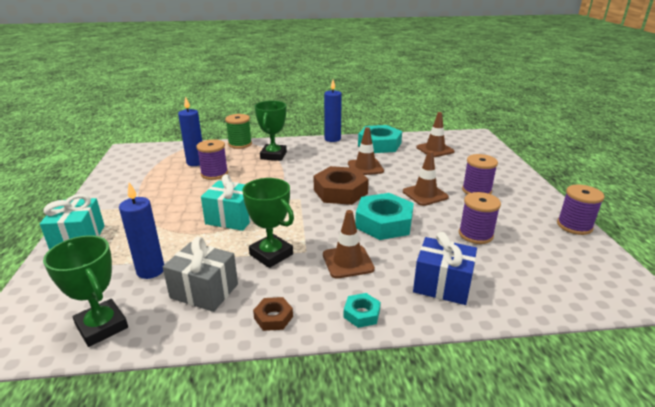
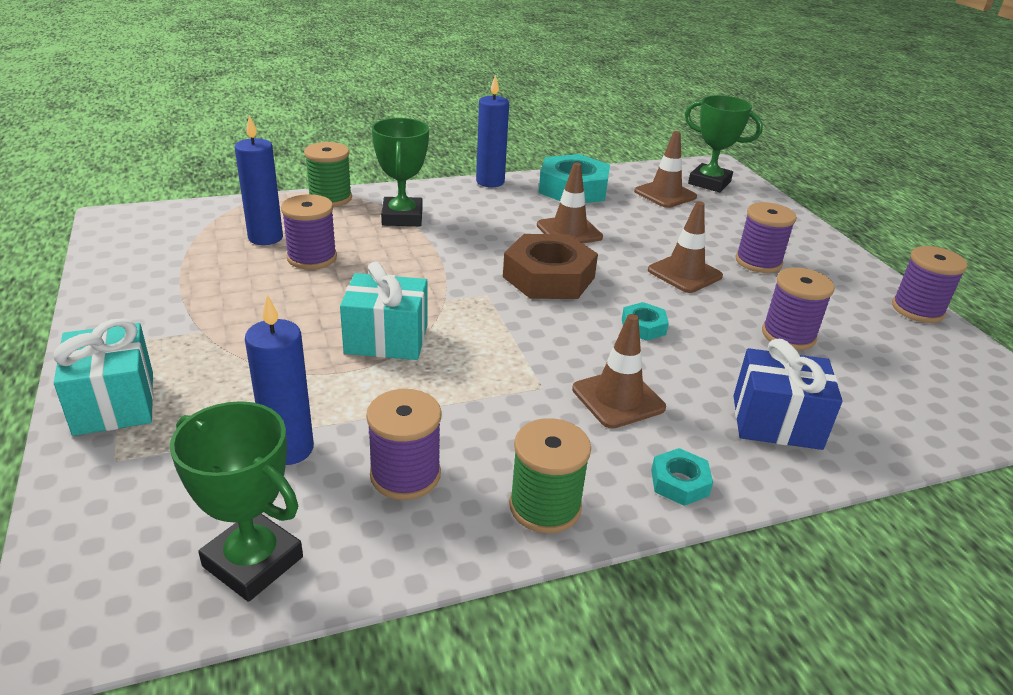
camera: 15 degrees left, 5 degrees up
(204, 291) = (405, 475): grey gift -> purple spool
(271, 254) = (487, 398): green trophy -> green trophy (709, 183)
(273, 317) = (545, 506): brown nut -> green spool
(384, 223) = (643, 327): turquoise nut -> turquoise nut, size x0.48

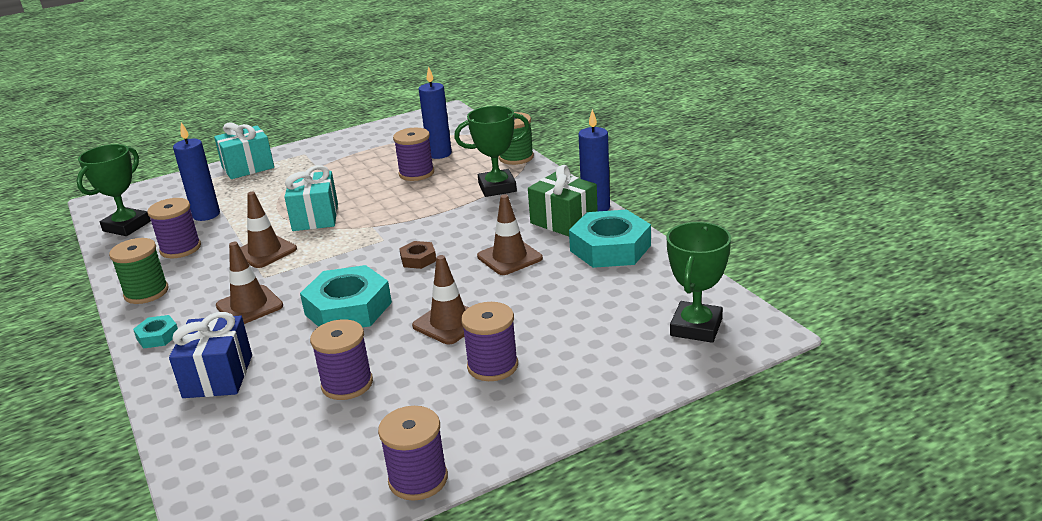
camera: 85 degrees right, 5 degrees down
(508, 198) = (564, 221): none -> green gift
(548, 277) = (418, 259): brown nut -> brown nut, size x0.48
(643, 327) = (348, 308): turquoise nut -> turquoise nut, size x2.10
(665, 194) = (636, 300): brown traffic cone -> brown traffic cone (265, 251)

